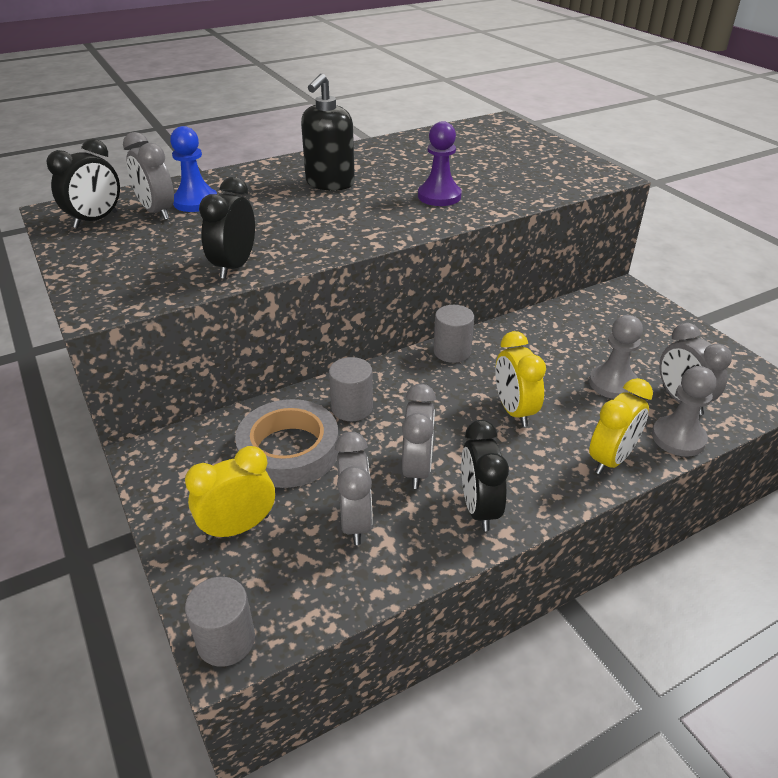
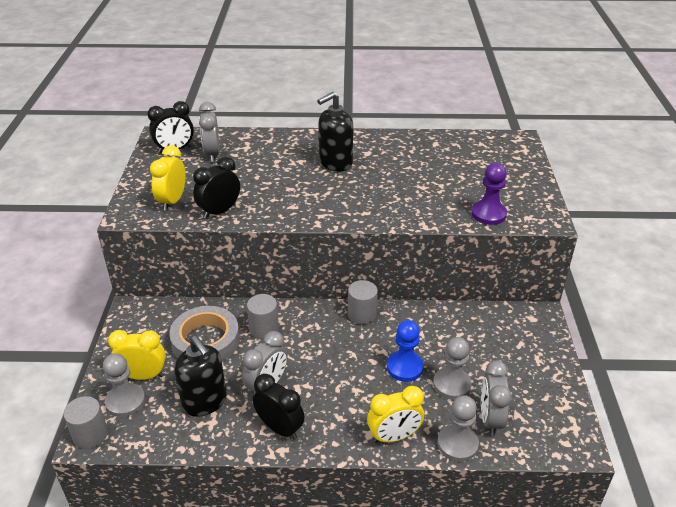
camera: 30 degrees right, 0 degrees up
(196, 202) = (240, 153): blue pawn -> blue pawn (404, 367)
(241, 571) = (125, 401): none -> grey pawn
(355, 521) = (205, 402): grey clock -> black soap dispenser
(439, 196) = (397, 197): purple pawn -> purple pawn (488, 214)
(479, 508) = (280, 428): black clock -> black clock turned 105 degrees clockwise
(514, 411) = (363, 374): yellow clock -> yellow clock (172, 201)

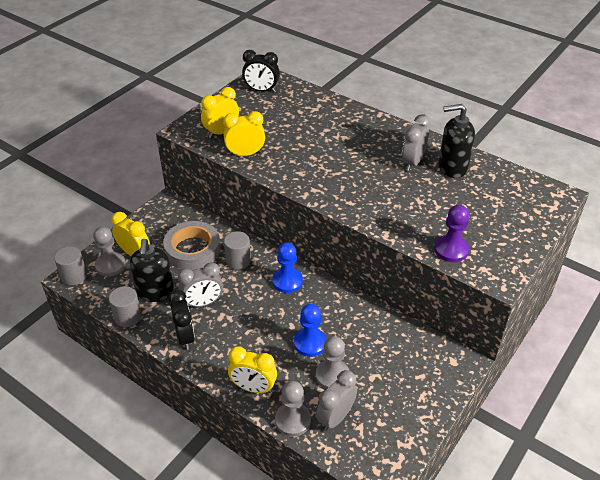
camera: 35 degrees right, 5 degrees up
(212, 154) = (284, 105): grey clock -> grey clock (412, 162)
(219, 211) = (245, 154): black clock -> yellow clock
(330, 324) = (287, 281): none -> blue pawn
(335, 163) = (369, 150): black soap dispenser -> black soap dispenser (452, 167)
(362, 314) = (317, 286): grey cylinder -> grey cylinder (128, 317)

